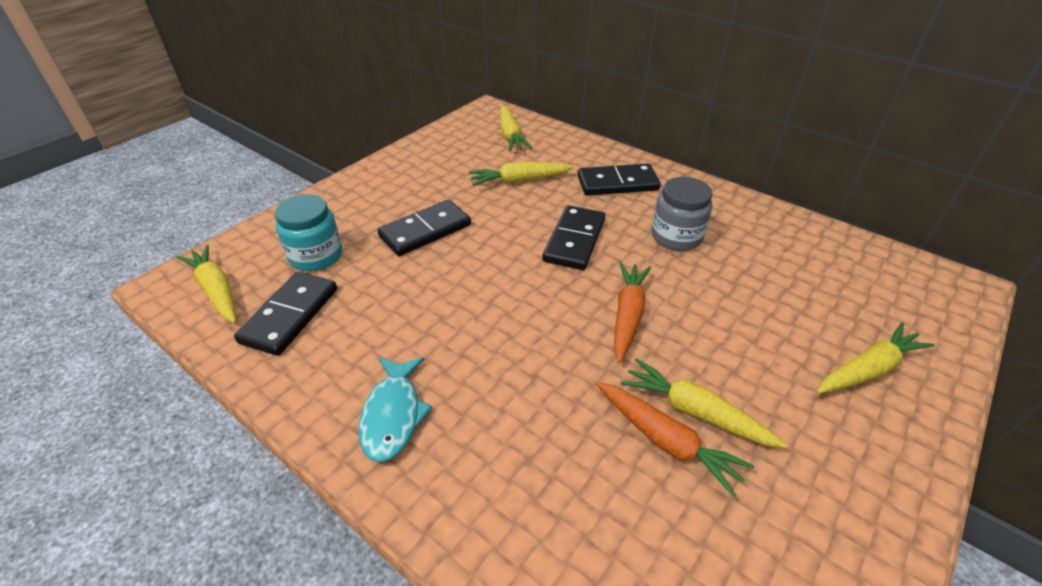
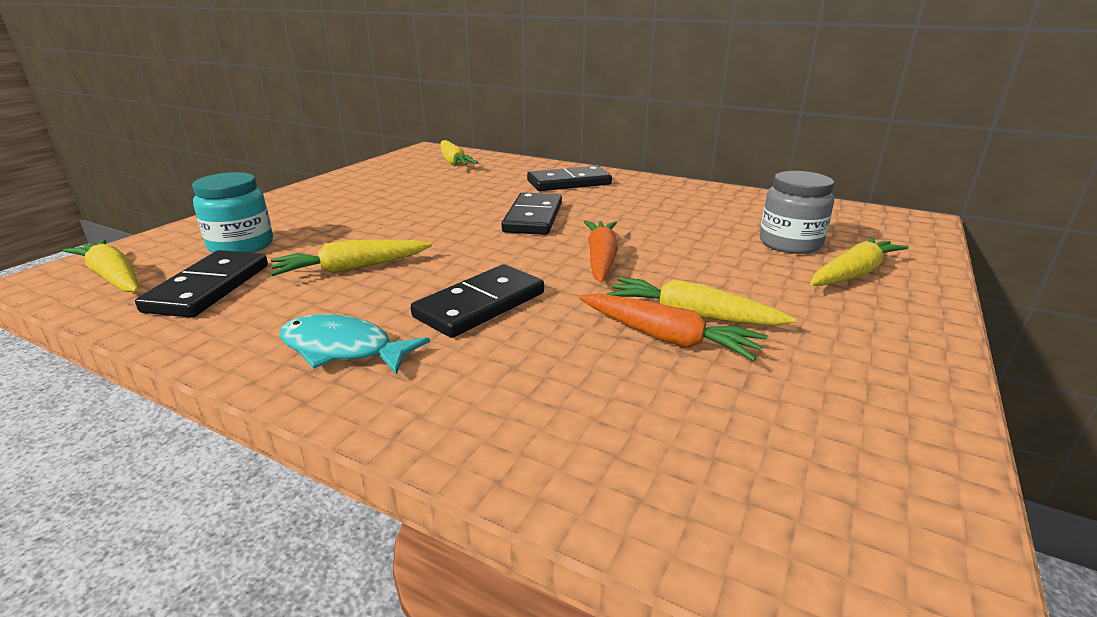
camera: 10 degrees left, 15 degrees down
(393, 415) = (343, 349): turquoise fish -> turquoise fish turned 120 degrees clockwise
(425, 231) = (369, 222): black domino -> black domino (480, 305)
(519, 181) = (468, 186): yellow carrot -> yellow carrot (352, 268)
(676, 237) = (636, 209): grey jar -> grey jar (790, 243)

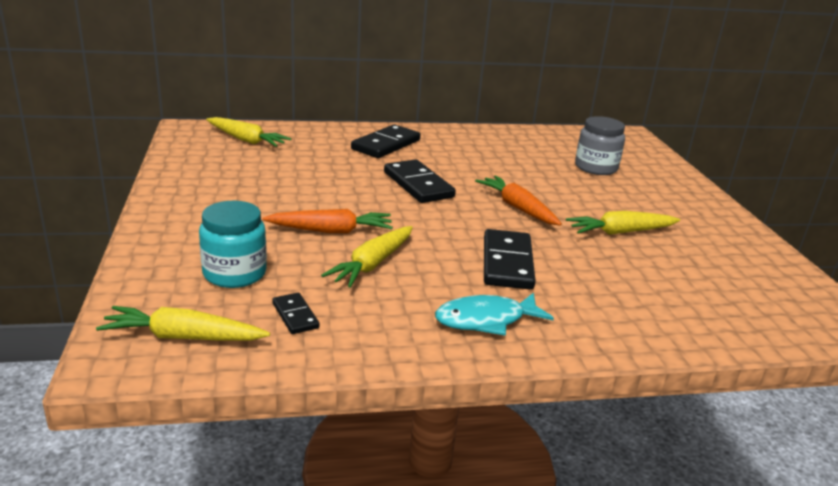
camera: 40 degrees left, 0 degrees up
(208, 288) = (295, 315): black domino -> black domino, size x0.53
(666, 338) = (630, 250): orange carrot -> orange carrot (331, 231)
(853, 274) = (650, 181): yellow carrot -> none

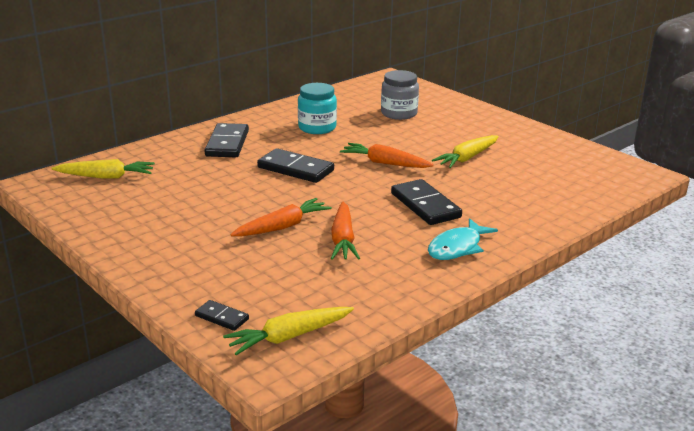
camera: 30 degrees left, 0 degrees up
(234, 273) = (259, 283): turquoise jar -> turquoise jar (317, 128)
(295, 315) = (341, 293): black domino -> black domino (221, 317)
(372, 264) = (343, 239): yellow carrot -> orange carrot

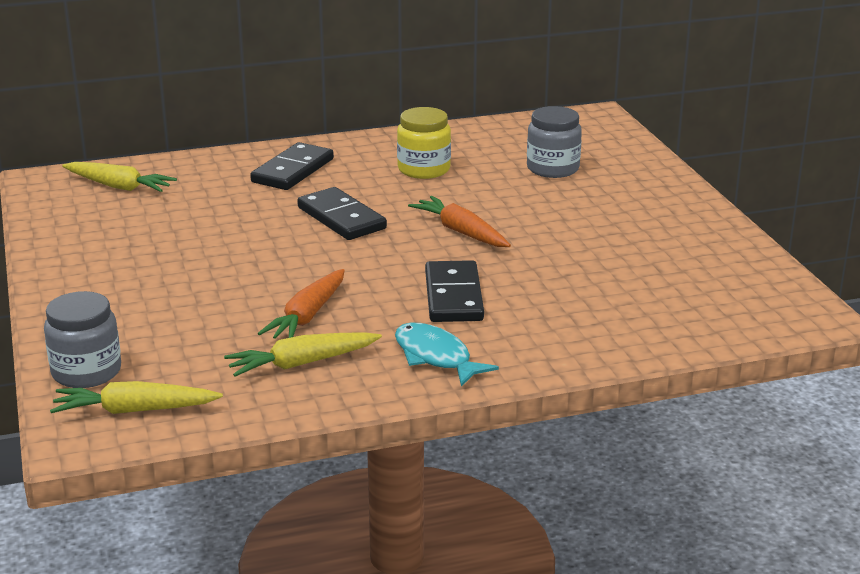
camera: 25 degrees right, 0 degrees up
(221, 317) = (86, 372): black domino -> grey jar
(282, 227) = (253, 285): orange carrot -> none
(317, 128) = (424, 169): turquoise jar -> yellow jar
(457, 247) = (435, 357): turquoise fish -> turquoise fish turned 75 degrees clockwise
(467, 158) = (579, 246): yellow carrot -> yellow carrot (302, 363)

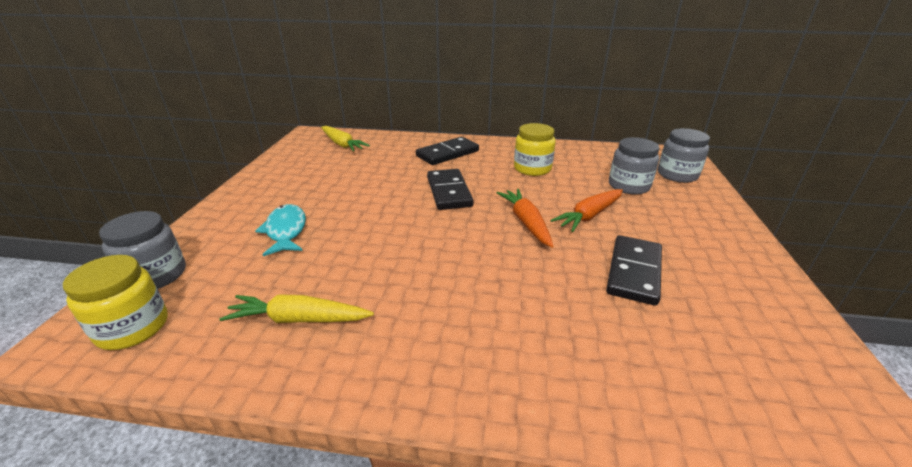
camera: 25 degrees right, 5 degrees up
(135, 410) = (133, 328): yellow carrot -> yellow jar
(307, 316) = (350, 269): orange carrot -> orange carrot (589, 216)
(435, 357) = (411, 352): turquoise fish -> turquoise fish (286, 231)
(453, 296) = (478, 283): black domino -> black domino (633, 272)
(602, 144) = (677, 175): none -> grey jar

